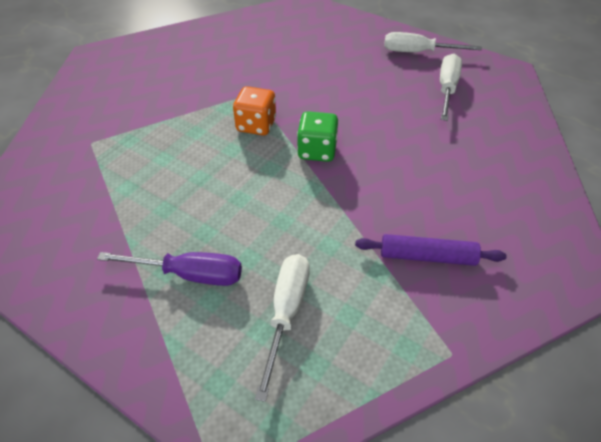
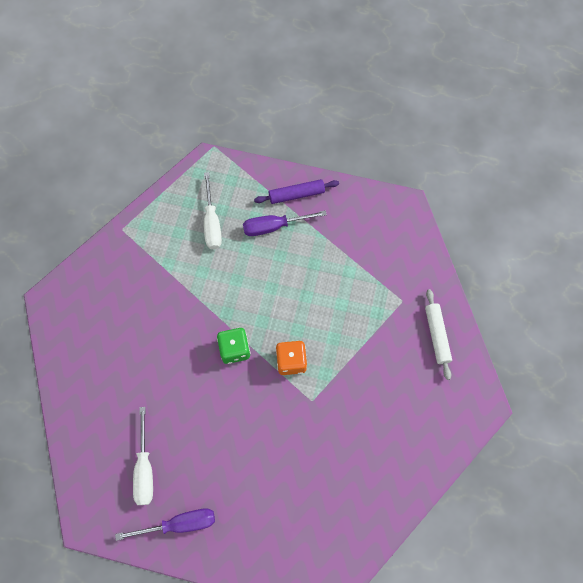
camera: 160 degrees right, 20 degrees up
(84, 106) = (436, 335): none -> white rolling pin
(418, 52) = (179, 524): white screwdriver -> purple screwdriver
(427, 256) = (141, 283): purple rolling pin -> purple rolling pin (296, 194)

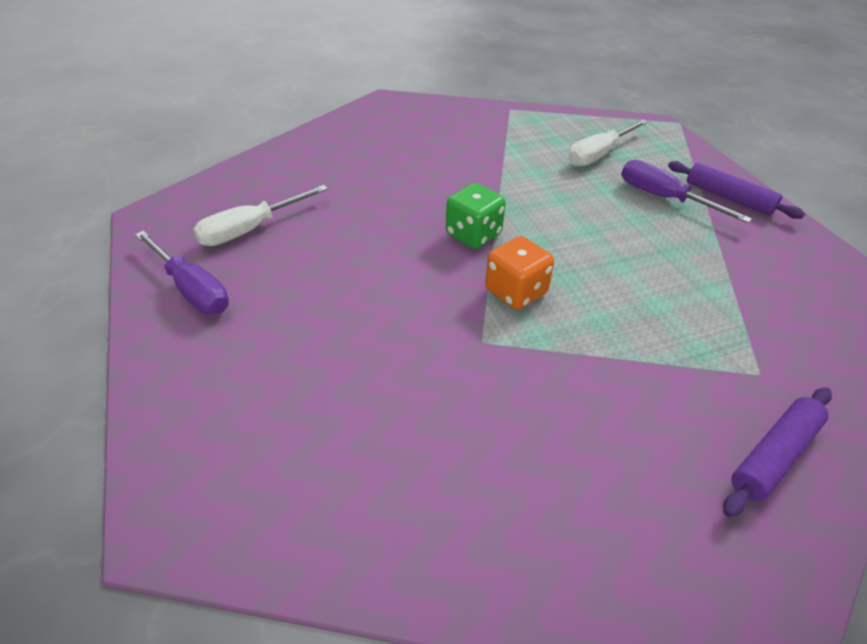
camera: 55 degrees right, 25 degrees down
(436, 335) = (773, 455): white rolling pin -> purple rolling pin

